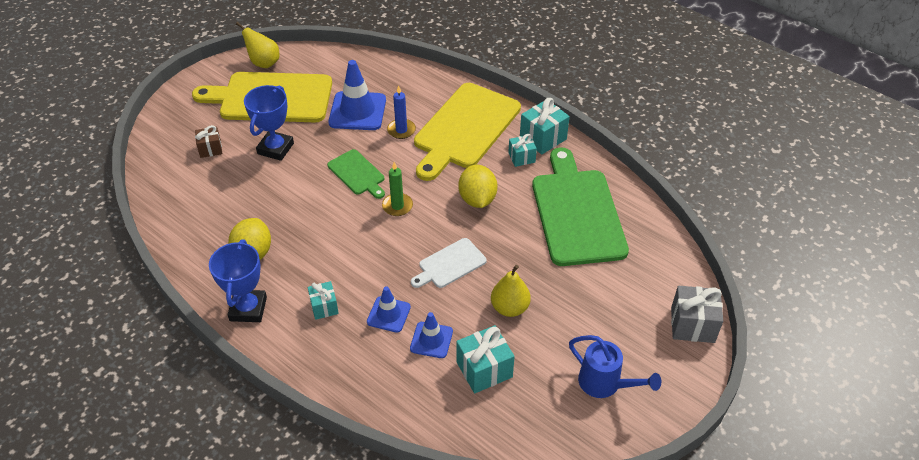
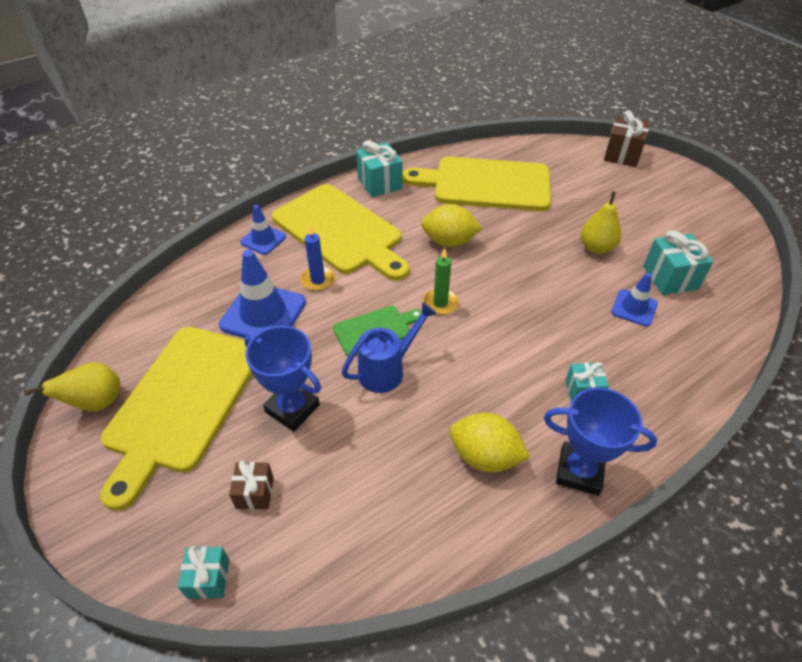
camera: 75 degrees left, 0 degrees up
(388, 314) = (598, 335): blue traffic cone -> blue traffic cone (263, 239)
(450, 264) = (535, 277): white cutting board -> none
(521, 157) = (401, 202): turquoise gift -> turquoise gift (208, 578)
(576, 212) = (485, 184): green cutting board -> yellow cutting board
(605, 384) = (682, 210): blue watering can -> blue watering can (387, 370)
(692, 325) = (622, 155): grey gift -> brown gift

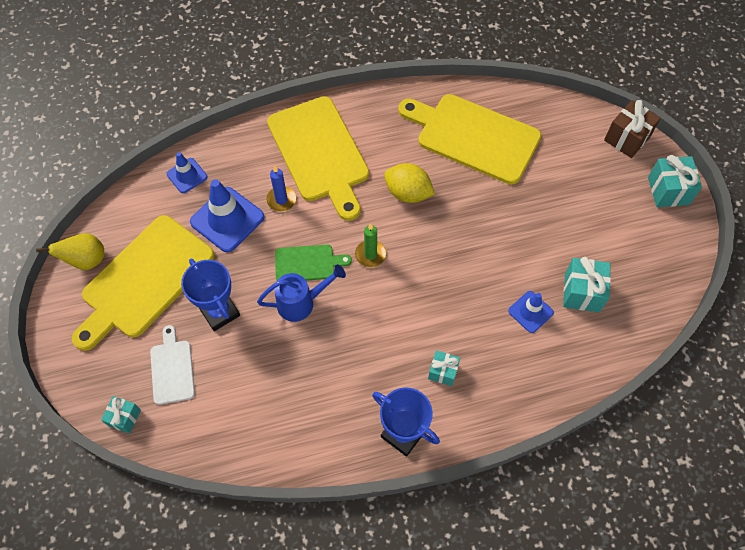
camera: 20 degrees right, 15 degrees up
(255, 493) = (172, 369): brown gift -> white cutting board
(263, 239) = (252, 143): blue traffic cone -> blue traffic cone (187, 175)
(380, 183) = (376, 107): turquoise gift -> turquoise gift (668, 191)
(485, 456) = (340, 398): yellow lemon -> none
(596, 247) = (535, 240): yellow pear -> none

